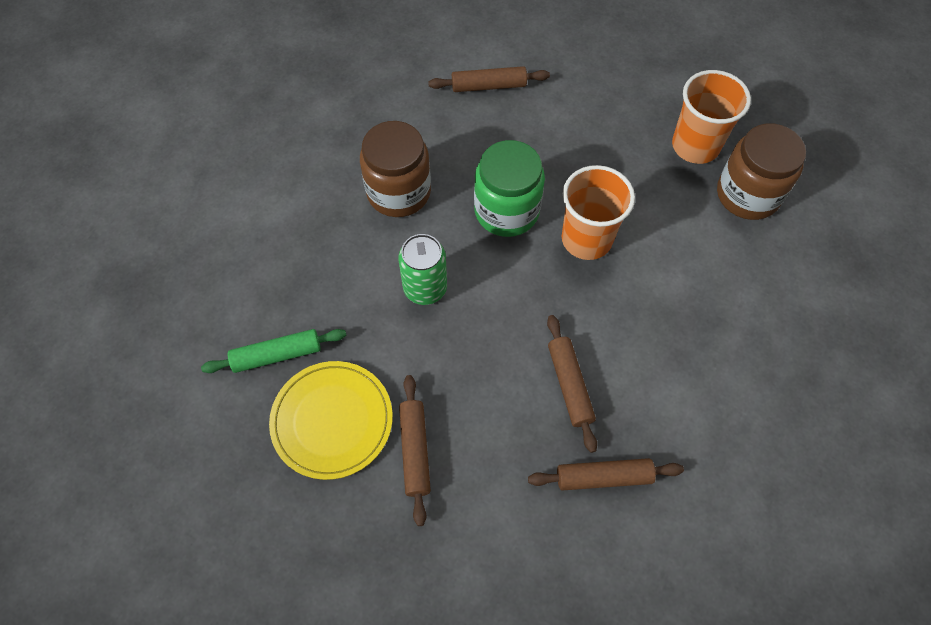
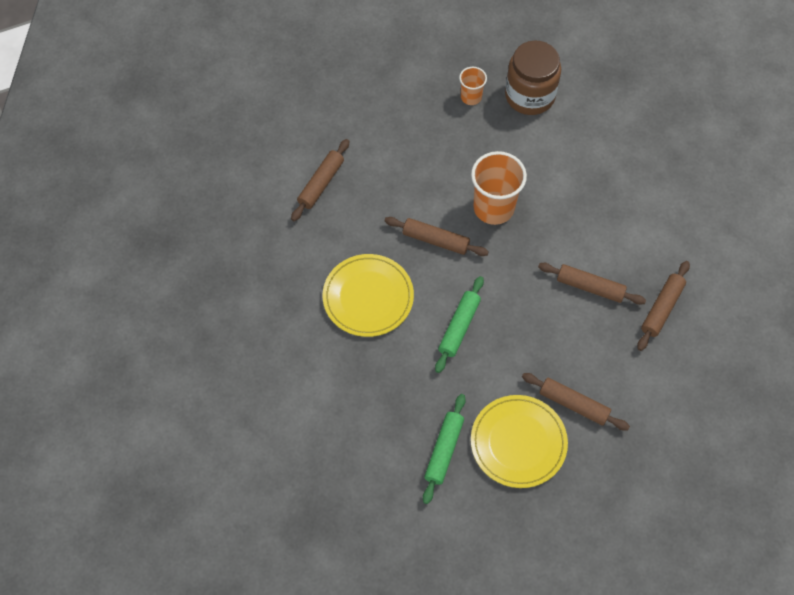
camera: 55 degrees left, 0 degrees up
(398, 192) = (368, 297): brown jar -> yellow plate
(425, 288) = (459, 327): green can -> green rolling pin
(506, 211) = (436, 240): green jar -> brown rolling pin
(695, 146) = (471, 97): orange cup -> orange cup, size x0.54

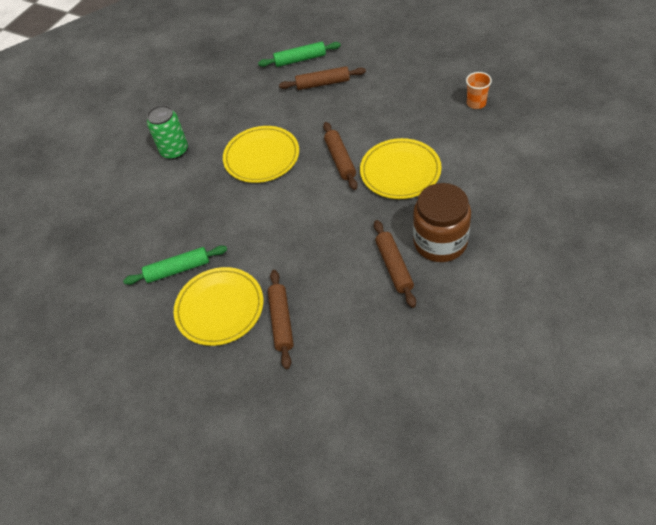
camera: 60 degrees right, 10 degrees down
(282, 364) = (174, 151): none -> green can
(459, 327) = (283, 215): green rolling pin -> green rolling pin (300, 60)
(493, 208) = (400, 171): orange cup -> yellow plate
(529, 96) = (517, 129): brown jar -> brown jar (440, 242)
(662, 309) = (423, 325): brown rolling pin -> none

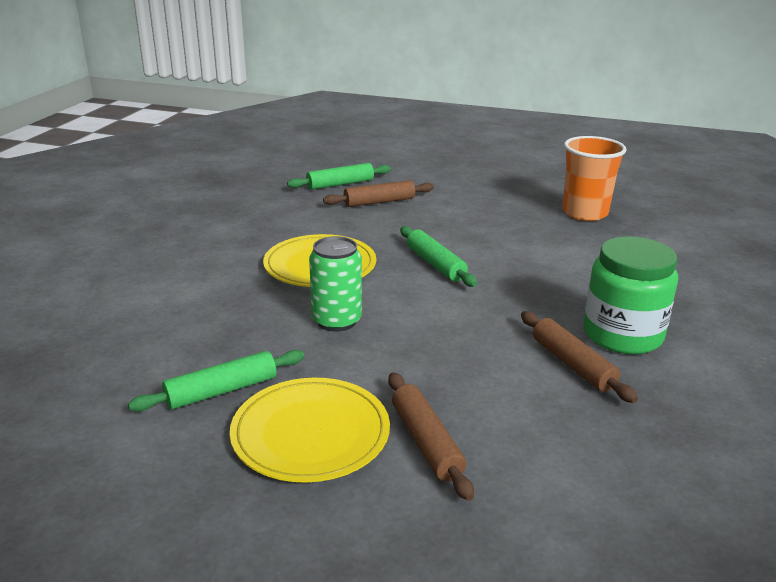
camera: 20 degrees left, 25 degrees down
(174, 151) = (184, 265): green can -> green can (336, 321)
(340, 160) = (435, 264): brown rolling pin -> green rolling pin
(400, 171) = (524, 271): yellow plate -> none
(440, 242) = (622, 335): brown jar -> green jar
(476, 103) = (584, 213): orange cup -> orange cup, size x1.86

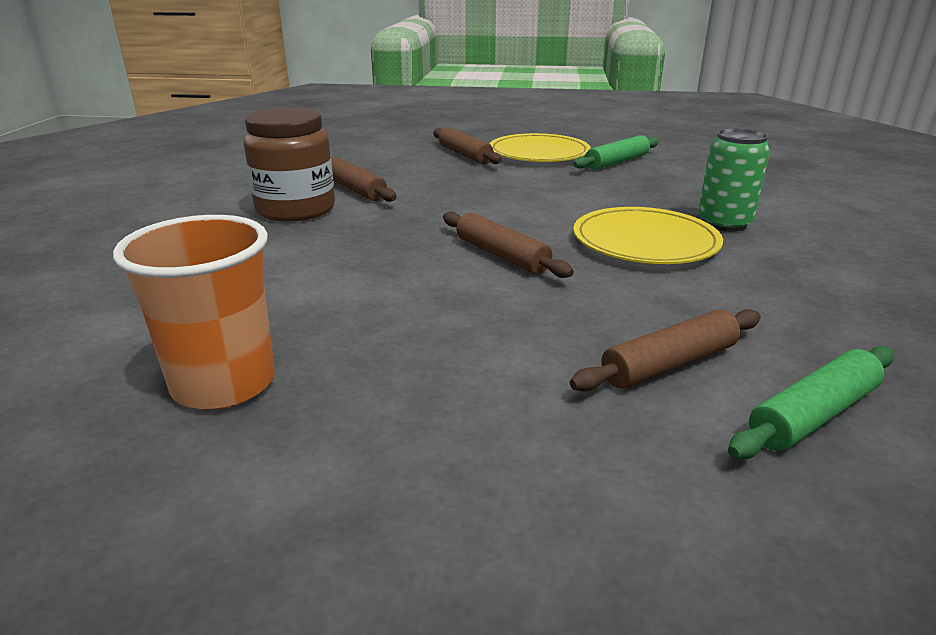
camera: 170 degrees right, 0 degrees up
(336, 321) = (574, 199): green can -> green can (724, 223)
(435, 264) = (501, 255): green rolling pin -> brown rolling pin
(622, 335) = (295, 209): green jar -> brown jar

